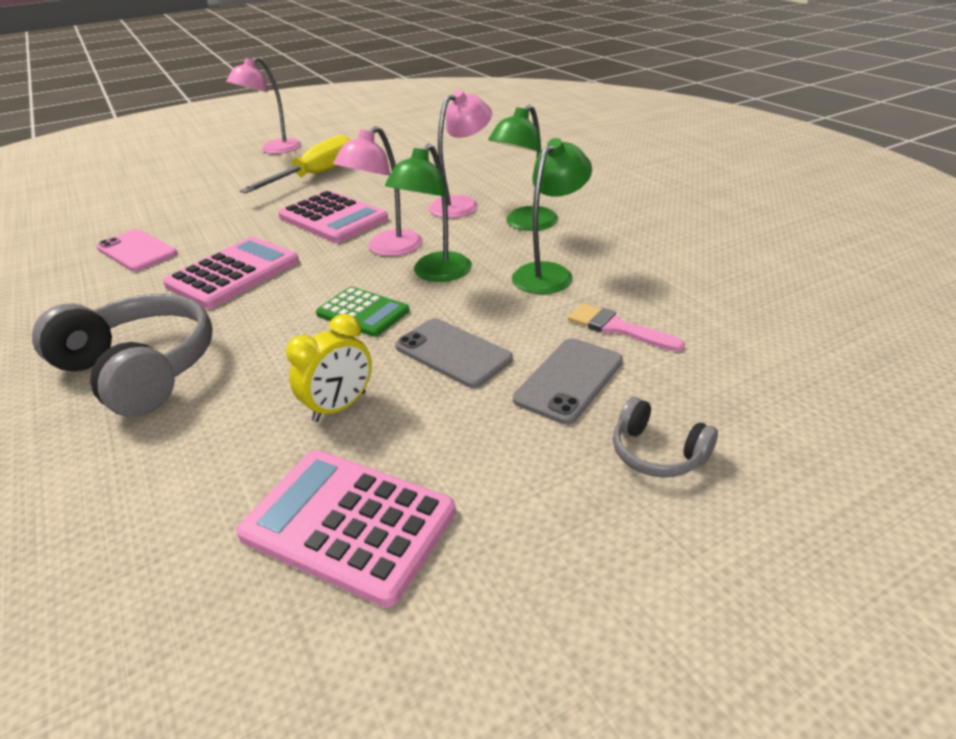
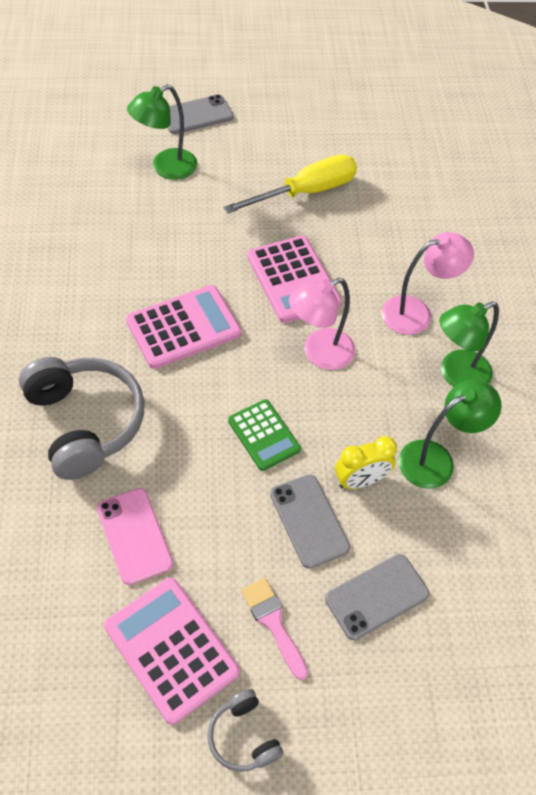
camera: 20 degrees right, 20 degrees up
(137, 251) = (117, 252): pink phone -> pink phone (134, 536)
(189, 165) = (196, 115): none -> grey phone
(274, 150) = (284, 120): pink lamp -> none
(340, 407) = (206, 537): yellow clock -> yellow clock (360, 481)
(435, 274) = (343, 411): green lamp -> green lamp (166, 168)
(617, 328) = (448, 558): pink brush -> pink brush (273, 622)
(657, 453) = (394, 698): grey headphones -> grey headphones (243, 736)

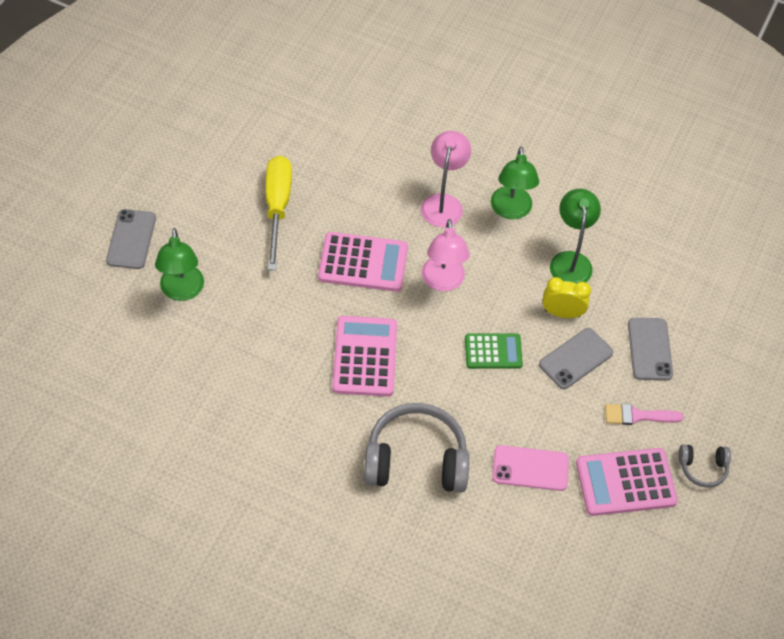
camera: 60 degrees left, 0 degrees up
(309, 520) = (576, 358): grey phone -> grey phone turned 45 degrees counterclockwise
(360, 481) = (562, 313): yellow clock -> yellow clock turned 90 degrees counterclockwise

